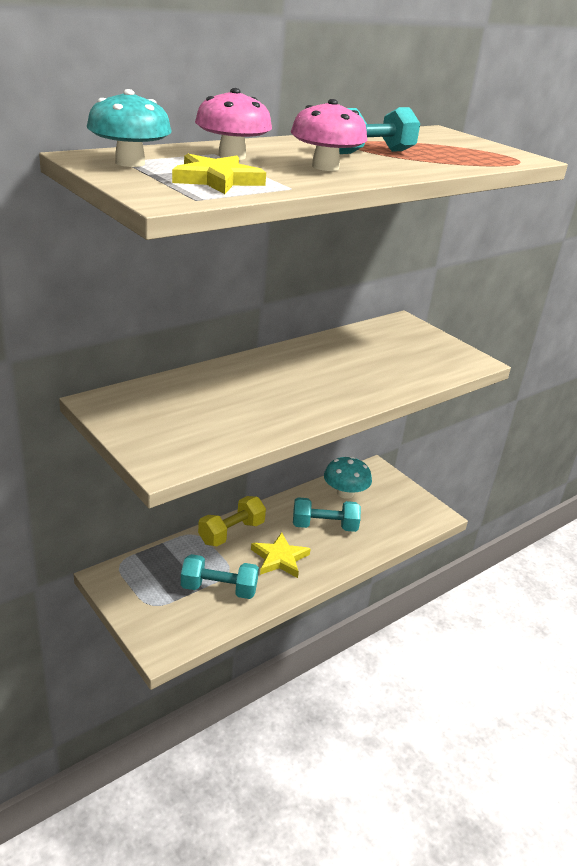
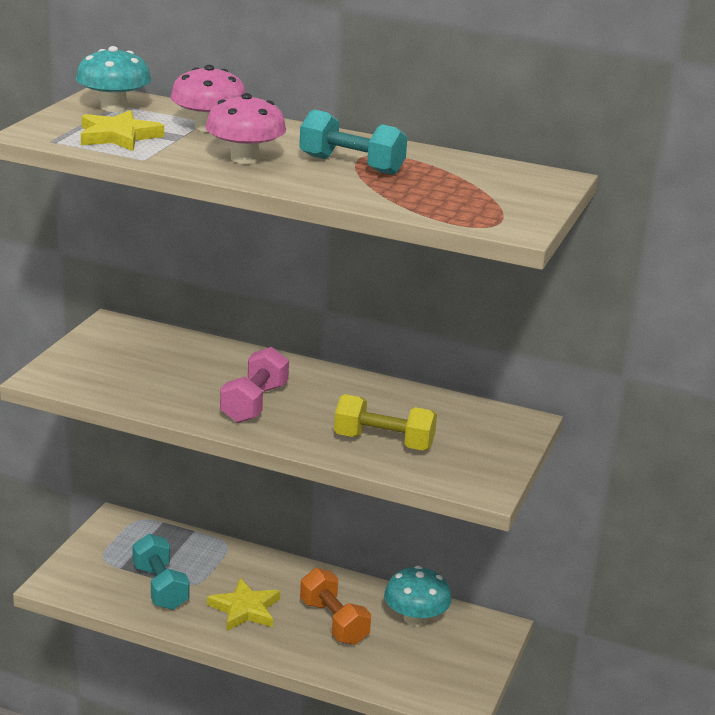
camera: 60 degrees right, 5 degrees down
(231, 533) = (253, 564): yellow dumbbell -> yellow dumbbell (383, 442)
(302, 392) = (254, 403): none -> pink dumbbell
(324, 526) = (333, 622): turquoise dumbbell -> orange dumbbell

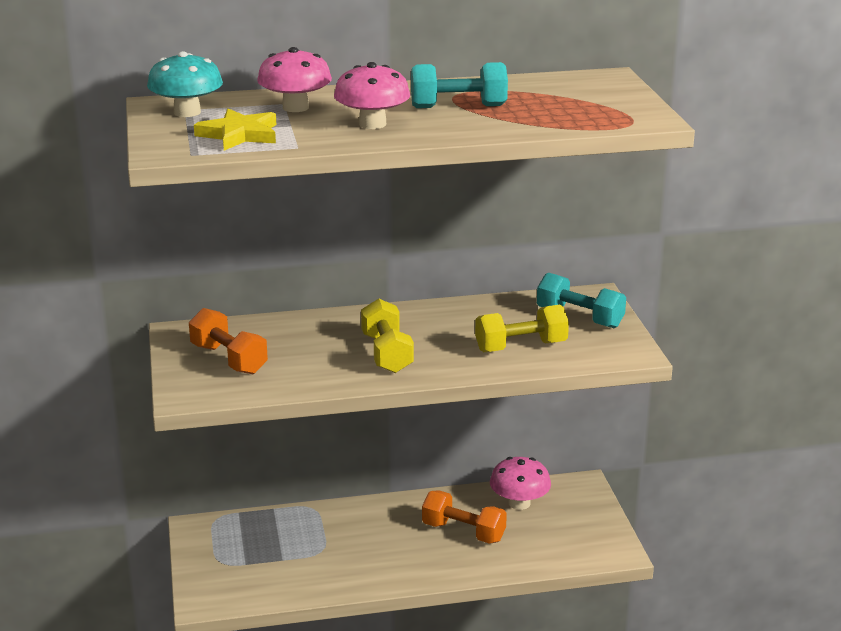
camera: 30 degrees left, 0 degrees up
(118, 360) = (229, 359): none -> orange dumbbell
(160, 587) = (297, 565): turquoise dumbbell -> turquoise dumbbell (579, 318)
(245, 609) = (385, 552): yellow star -> none
(254, 403) = (387, 353): pink dumbbell -> yellow dumbbell
(415, 618) = (519, 503): turquoise mushroom -> pink mushroom

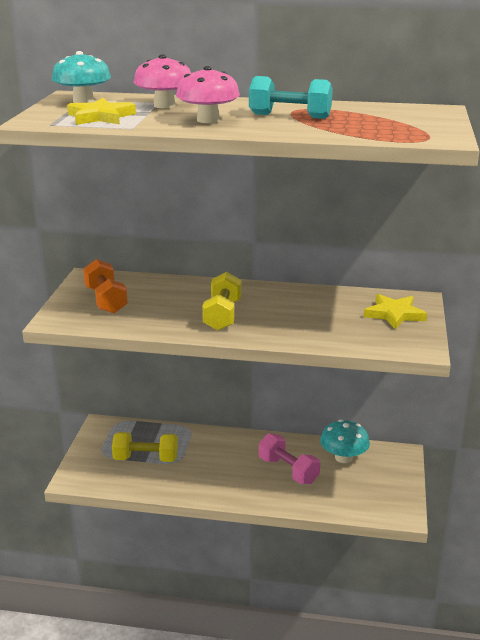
camera: 20 degrees right, 0 degrees up
(463, 532) = (288, 470): orange dumbbell -> pink dumbbell
(519, 503) = (343, 457): pink mushroom -> turquoise mushroom
(521, 347) = (330, 328): yellow dumbbell -> yellow dumbbell (146, 459)
(579, 318) = (394, 314): turquoise dumbbell -> yellow star

